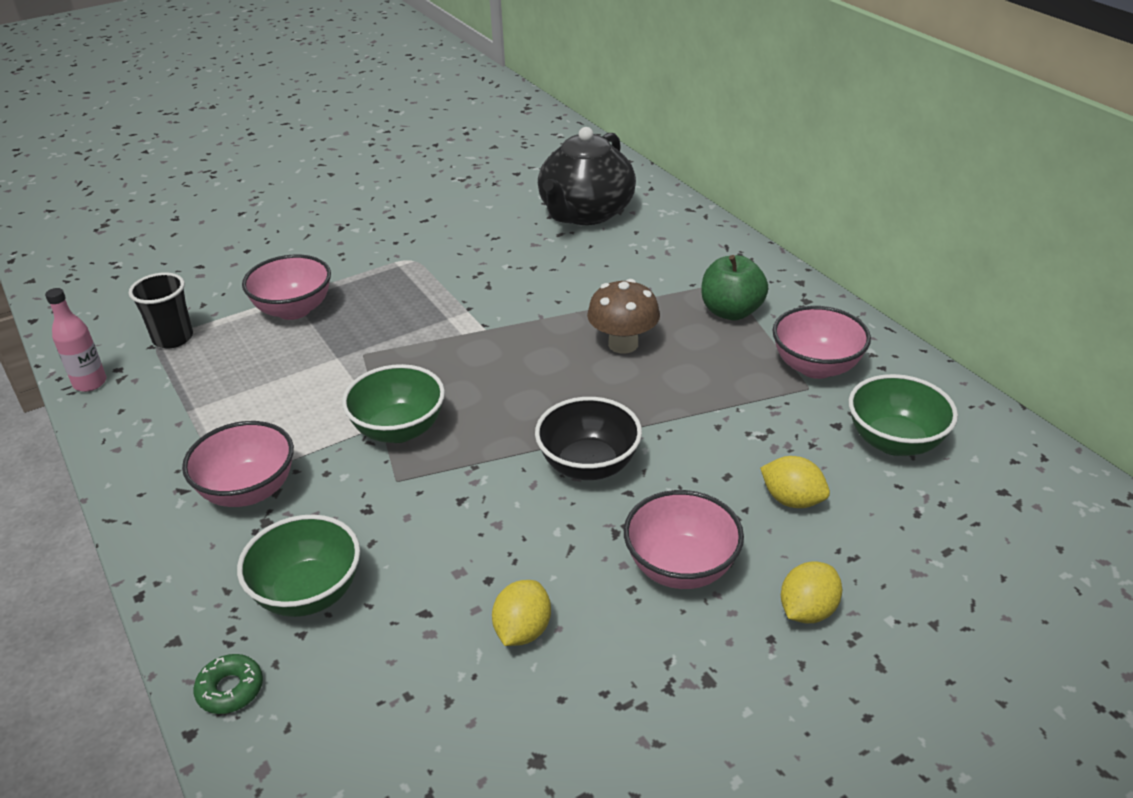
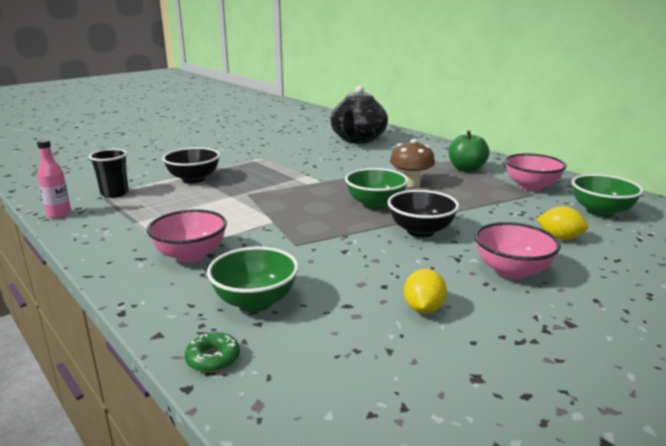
camera: 10 degrees left, 15 degrees down
(294, 310) = (194, 179): pink bowl -> black bowl
(399, 429) = (286, 223): green bowl -> green bowl (375, 204)
(807, 610) = (609, 285): yellow lemon -> none

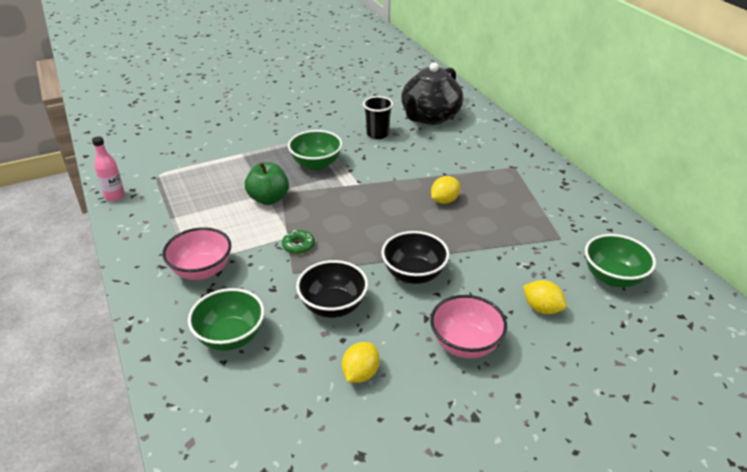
camera: 15 degrees right, 15 degrees up
(114, 193) = (167, 173): black cup -> black cup (377, 134)
(194, 179) = (242, 162): black bowl -> black bowl (333, 306)
(213, 358) = (176, 391): green donut -> green donut (298, 245)
(375, 204) = (392, 228): green bowl -> green bowl (316, 164)
(410, 183) = (444, 200): brown mushroom -> yellow lemon
(466, 169) = (515, 186): green apple -> green apple (269, 199)
(531, 186) = (566, 225): pink bowl -> none

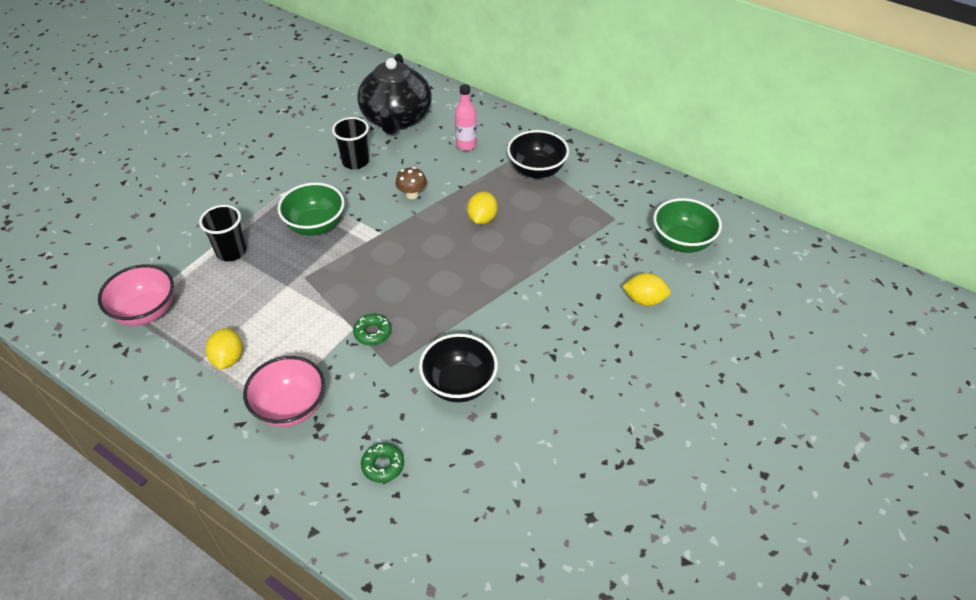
camera: 30 degrees left, 10 degrees up
(115, 196) = (102, 363): pink bottle -> pink bottle (466, 145)
(231, 337) = (383, 465): green bowl -> green donut
(247, 161) = (231, 252): none -> black cup
(269, 199) = (296, 290): green apple -> none
(360, 373) = (535, 441): yellow lemon -> yellow lemon (228, 358)
(402, 167) = (412, 194): none -> brown mushroom
(414, 274) = (510, 315): black bowl -> black bowl (536, 170)
(465, 344) = (604, 366): pink bowl -> pink bowl (146, 312)

